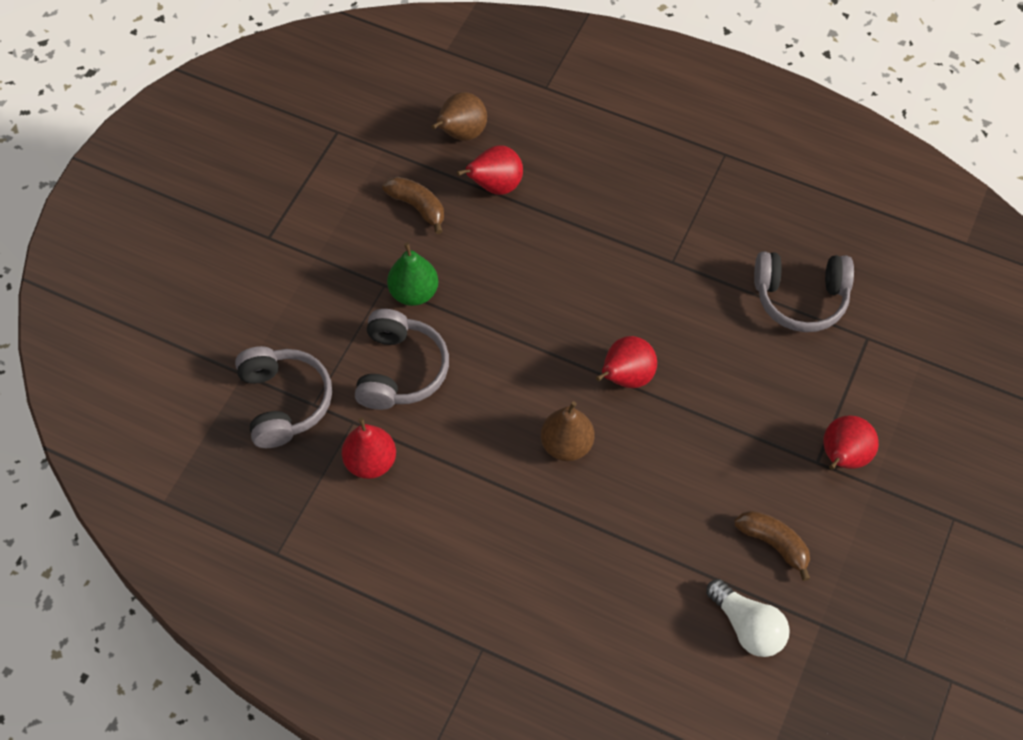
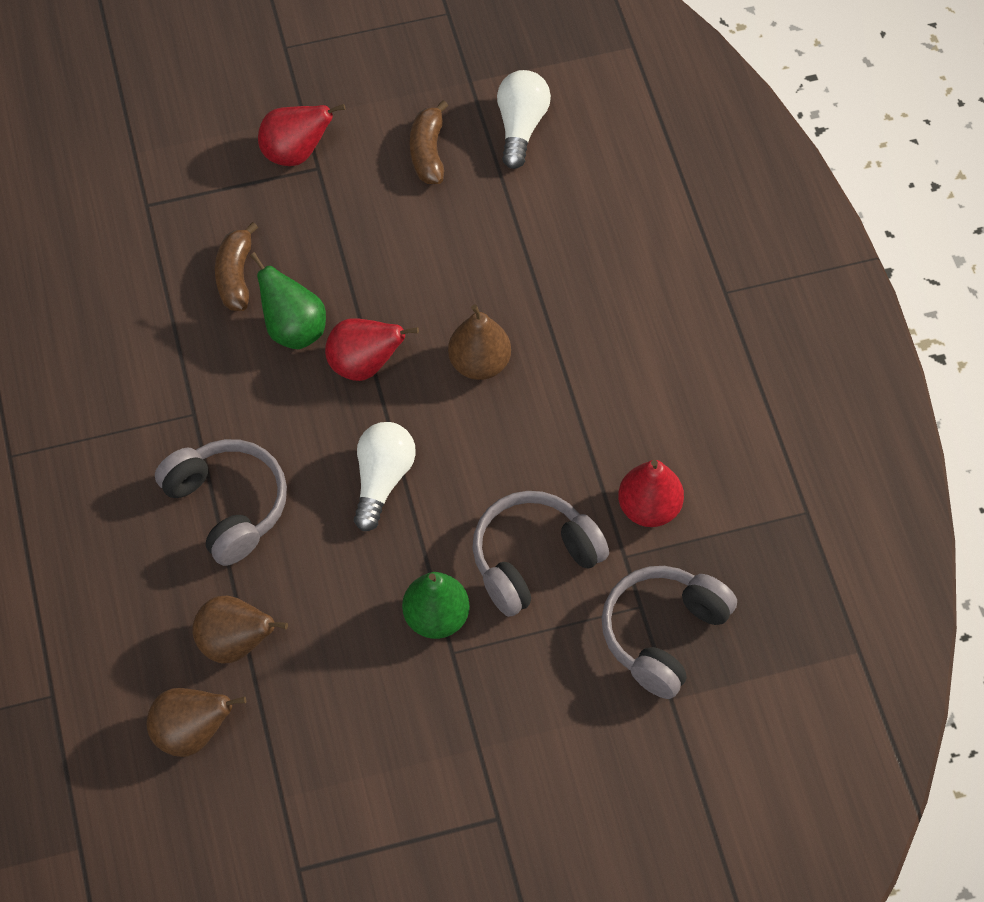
camera: 130 degrees left, 0 degrees up
(417, 207) = (328, 699): brown banana -> brown banana (235, 276)
(495, 186) = (235, 643): red pear -> brown pear
(532, 328) = (382, 480): none -> white light bulb
(689, 356) = (293, 329): none -> green pear
(800, 298) = (145, 282): grey headphones -> grey headphones (227, 506)

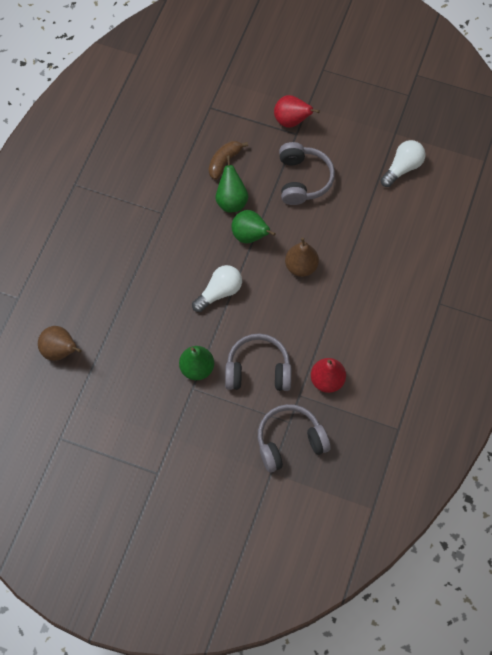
camera: 35 degrees right, 5 degrees up
(227, 506) = (146, 262): grey headphones -> grey headphones (302, 180)
(235, 643) = (106, 324): brown pear -> none
(364, 365) = (250, 236): red pear -> green pear
(428, 152) = (351, 155): brown banana -> none

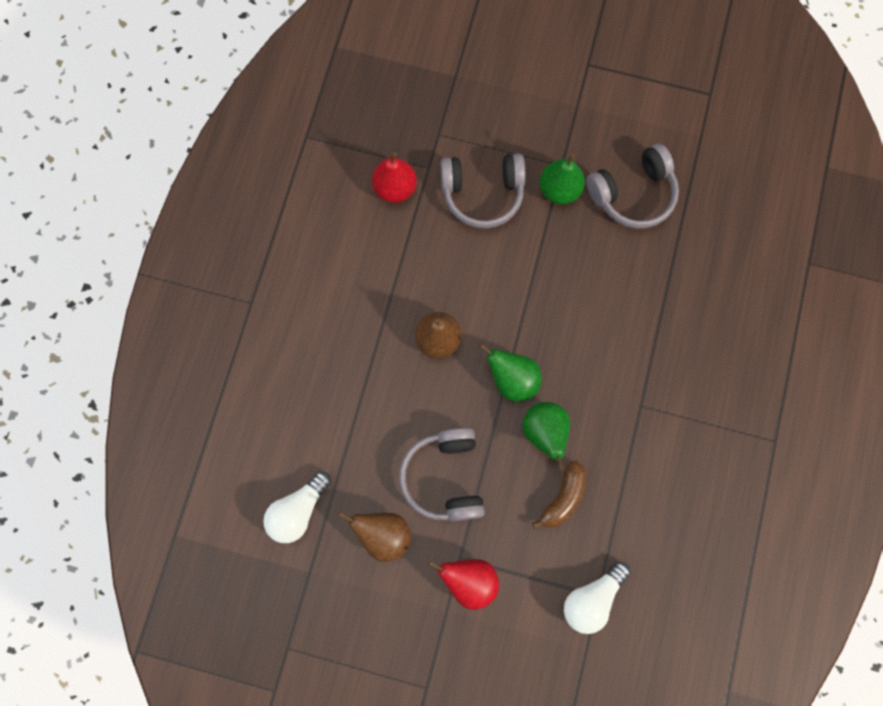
camera: 175 degrees right, 10 degrees up
(60, 351) = (735, 197): brown pear -> brown pear (383, 535)
(219, 292) = (544, 293): white light bulb -> white light bulb (592, 599)
(290, 441) = (436, 111): grey headphones -> grey headphones (633, 194)

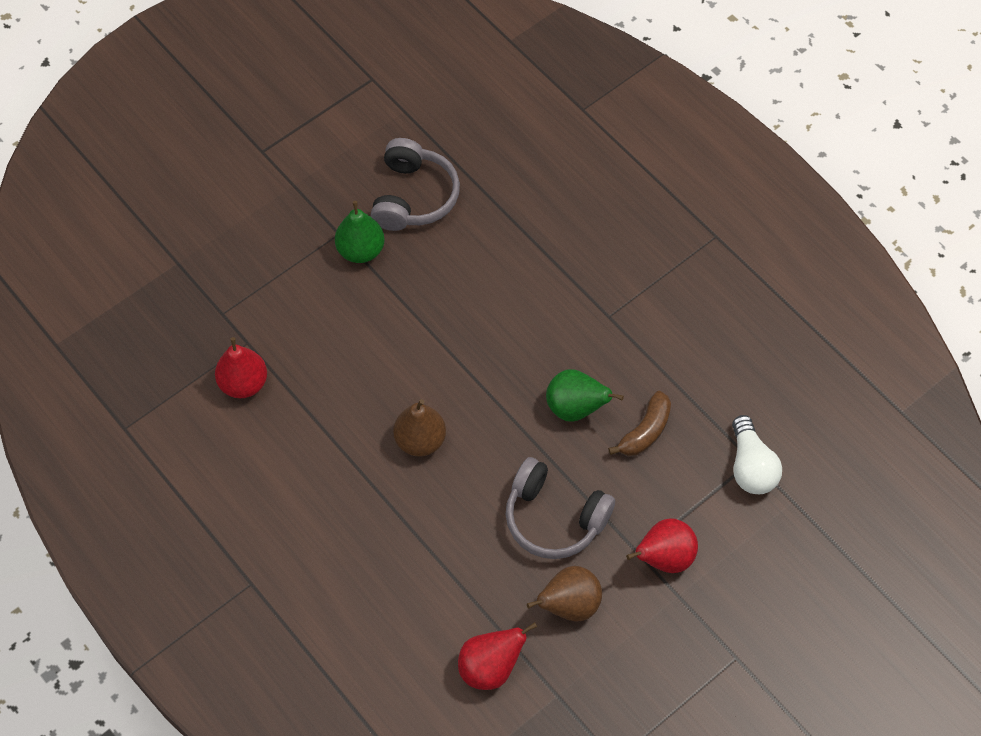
camera: 55 degrees left, 15 degrees down
(298, 510) = (490, 668): white light bulb -> red pear
(482, 194) = (311, 314): grey headphones -> none
(512, 380) = (506, 403): green pear -> none
(563, 498) = (645, 431): brown banana -> brown banana turned 60 degrees clockwise

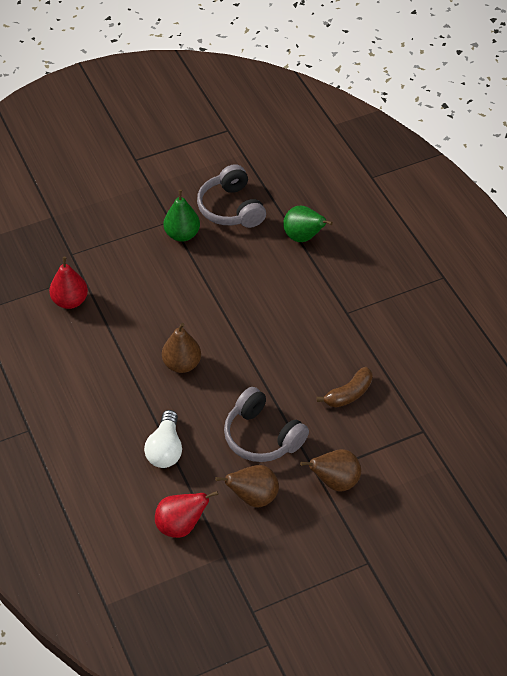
camera: 15 degrees right, 10 degrees down
(413, 196) = (231, 208): grey headphones -> grey headphones turned 135 degrees clockwise
(575, 408) = (302, 367): green pear -> green pear (303, 237)
(664, 558) = (335, 482): red pear -> brown pear
(751, 466) = (421, 434): white light bulb -> white light bulb (165, 449)

